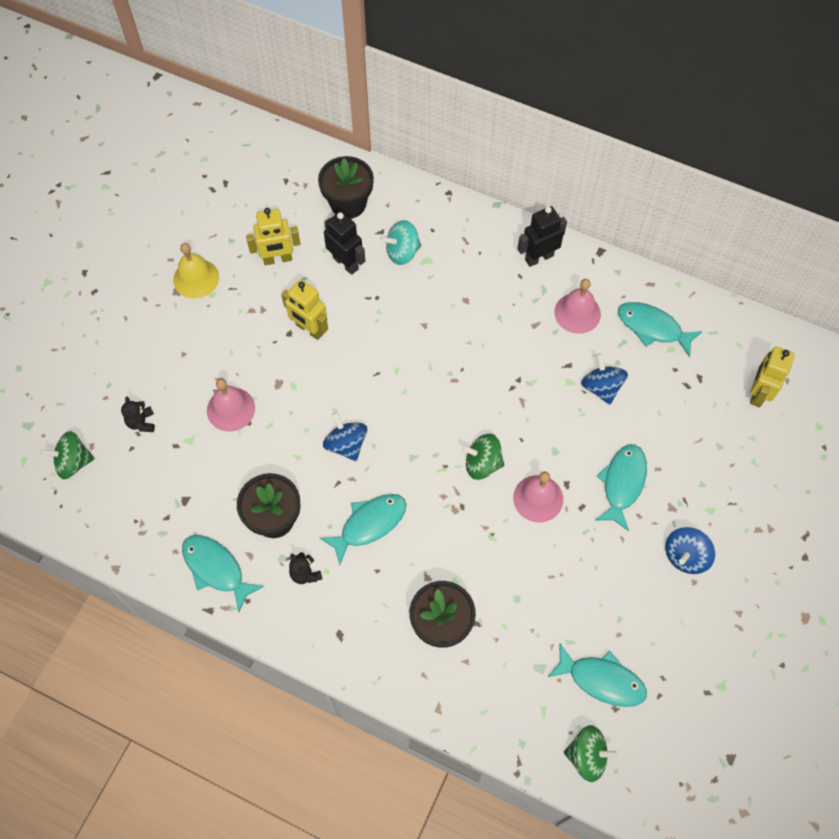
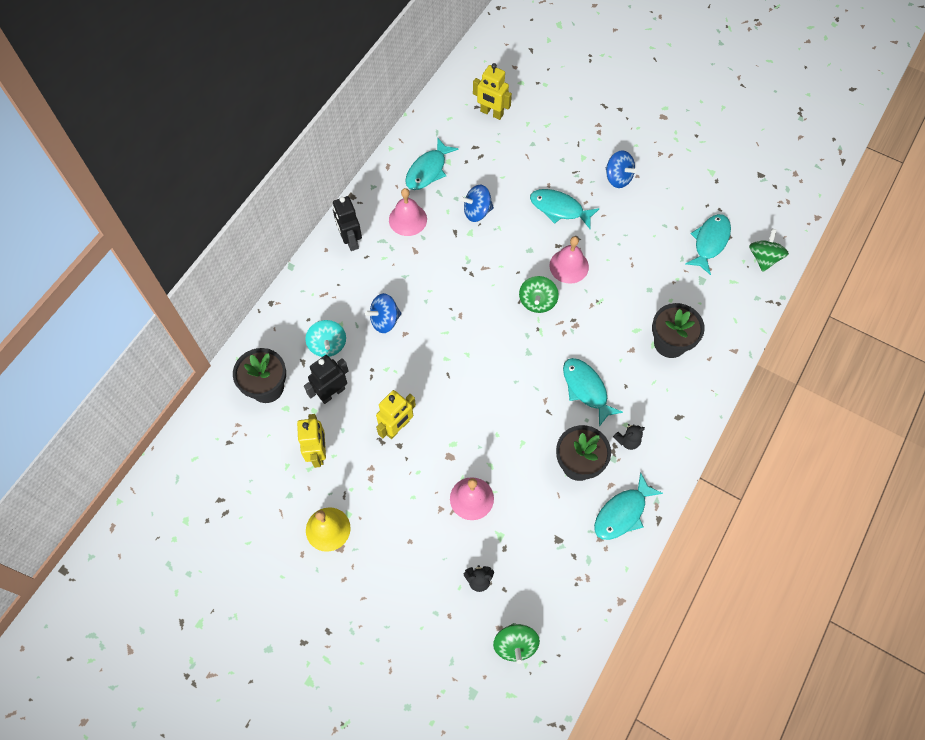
camera: 85 degrees left, 0 degrees up
(346, 444) = (513, 403): blue spinning top -> blue spinning top (385, 320)

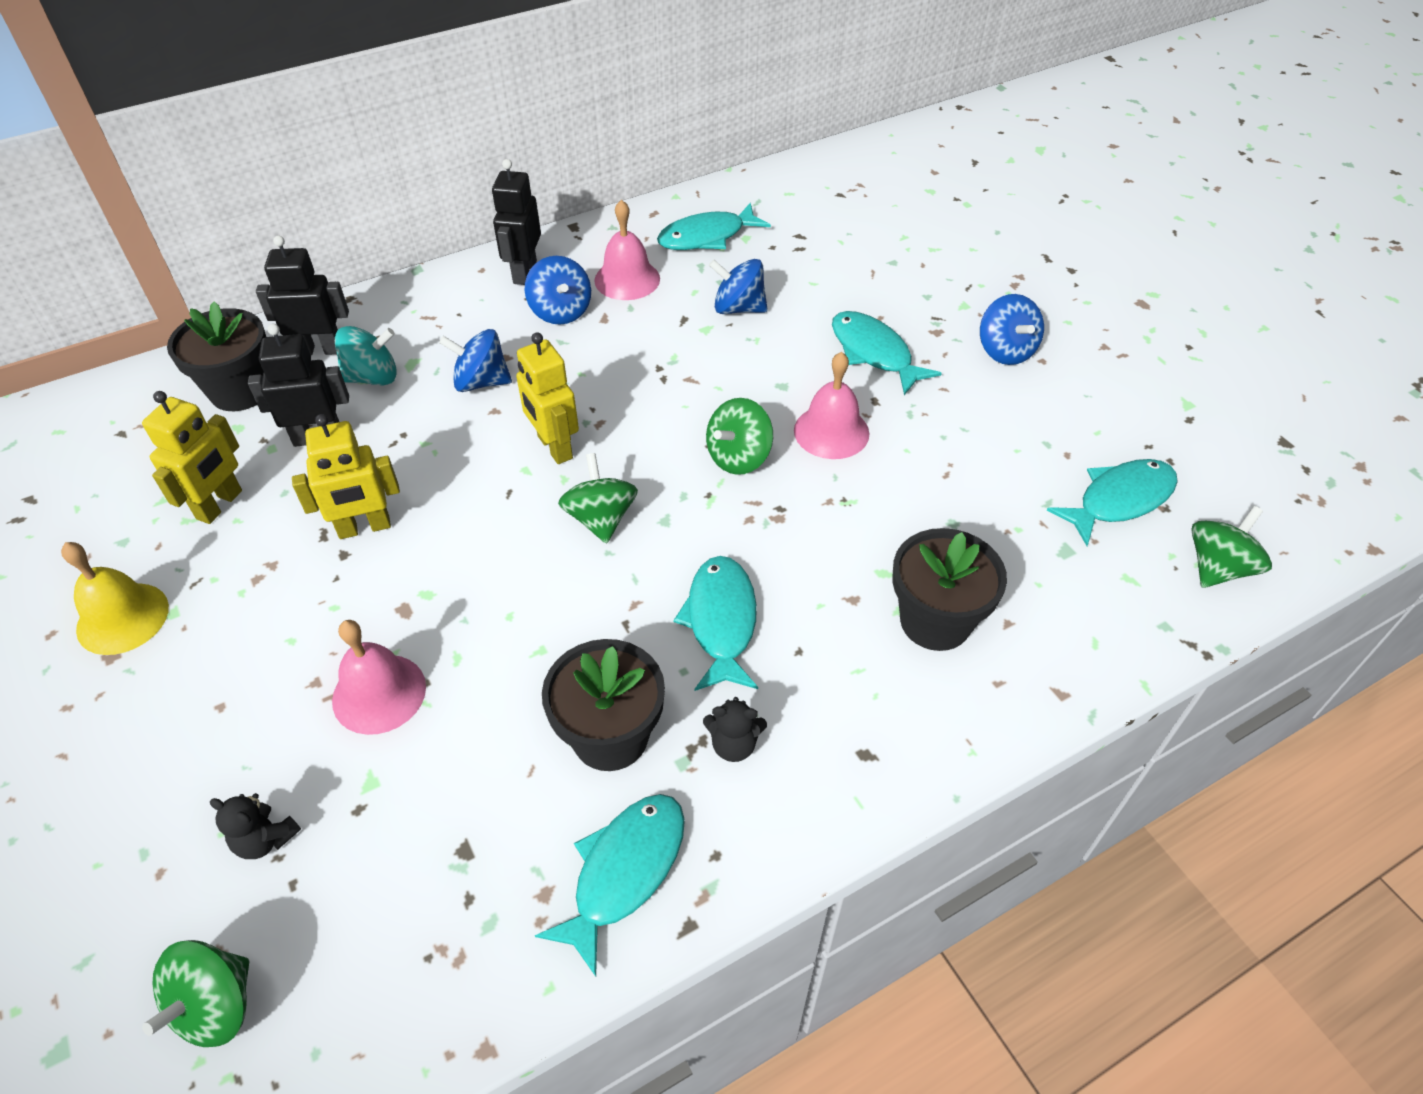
camera: 30 degrees right, 15 degrees down
(285, 342) = (320, 350): none -> black robot
(328, 345) = (372, 377): turquoise spinning top -> turquoise spinning top turned 120 degrees counterclockwise
(390, 257) = (561, 311): none -> blue spinning top
(491, 113) = (856, 208): yellow robot -> yellow robot (554, 447)
(500, 366) = (601, 518): none -> green spinning top
(622, 513) = (624, 871): turquoise fish -> turquoise fish turned 135 degrees clockwise

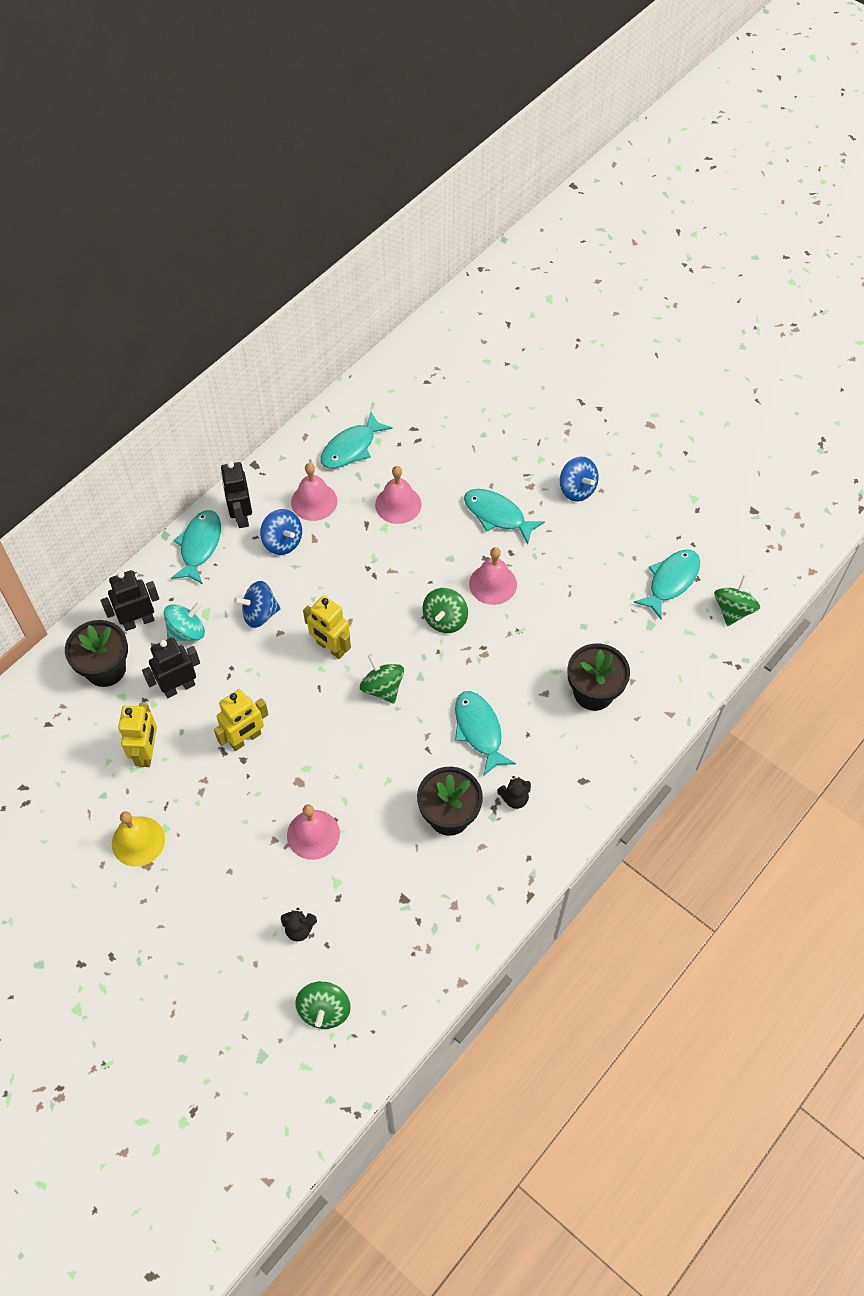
camera: 20 degrees left, 10 degrees up
(624, 871) = (488, 881): turquoise fish -> turquoise fish (200, 545)
(738, 308) = (398, 504): blue spinning top -> pink bell

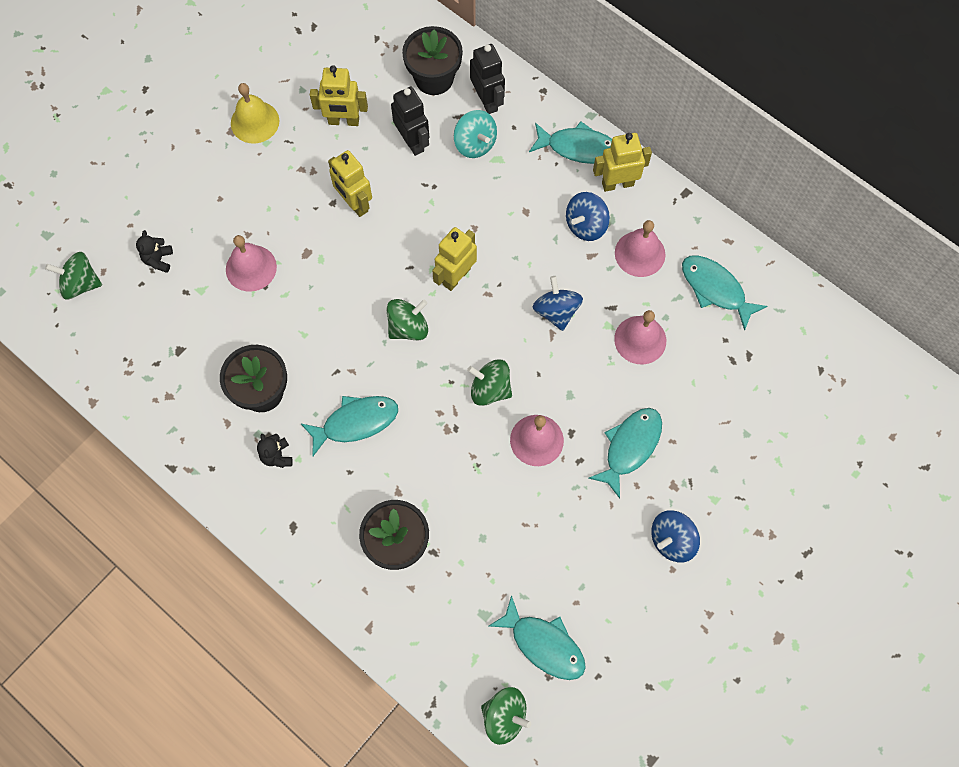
camera: 90 degrees right, 10 degrees up
(241, 516) = (617, 184): black robot -> yellow robot
(259, 614) = (496, 208): blue spinning top -> blue spinning top (556, 311)

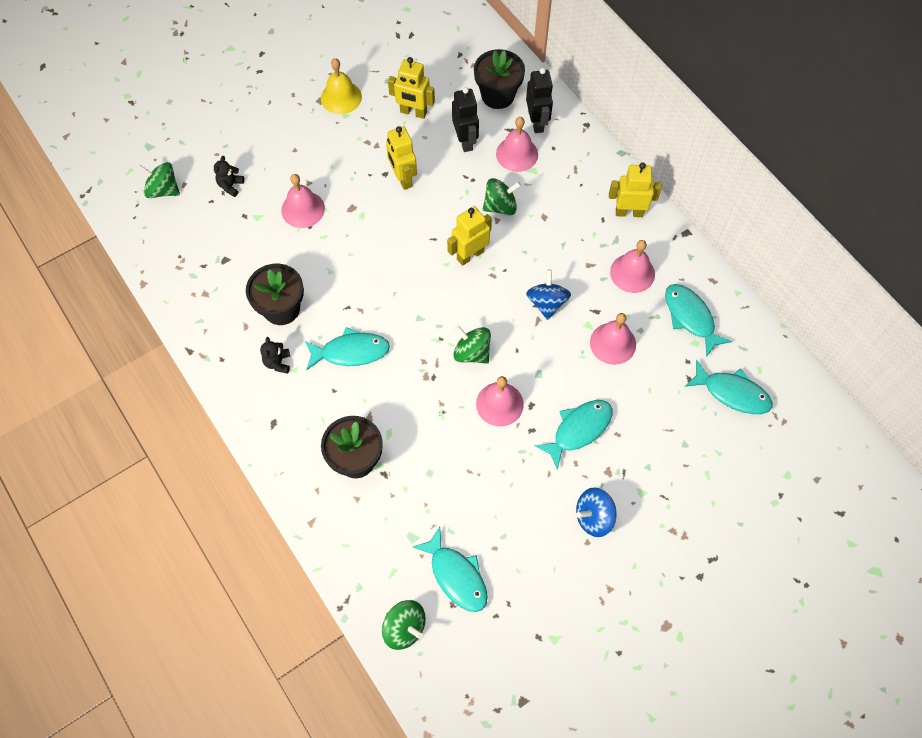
camera: 15 degrees right, 5 degrees down
(408, 327) = (418, 286): green spinning top -> green spinning top (500, 206)
(475, 144) = (517, 154): turquoise spinning top -> pink bell
(578, 147) = (603, 176): turquoise fish -> turquoise fish (732, 393)
(586, 225) = (592, 239): blue spinning top -> none

